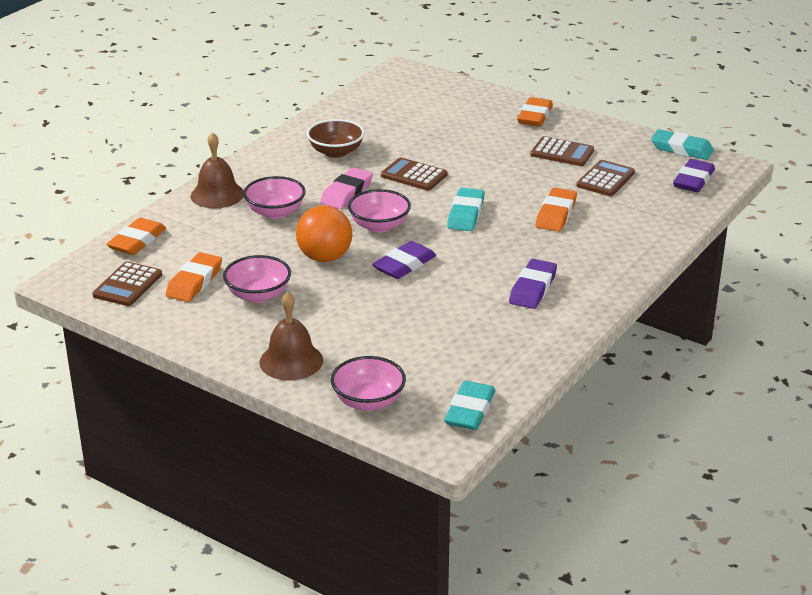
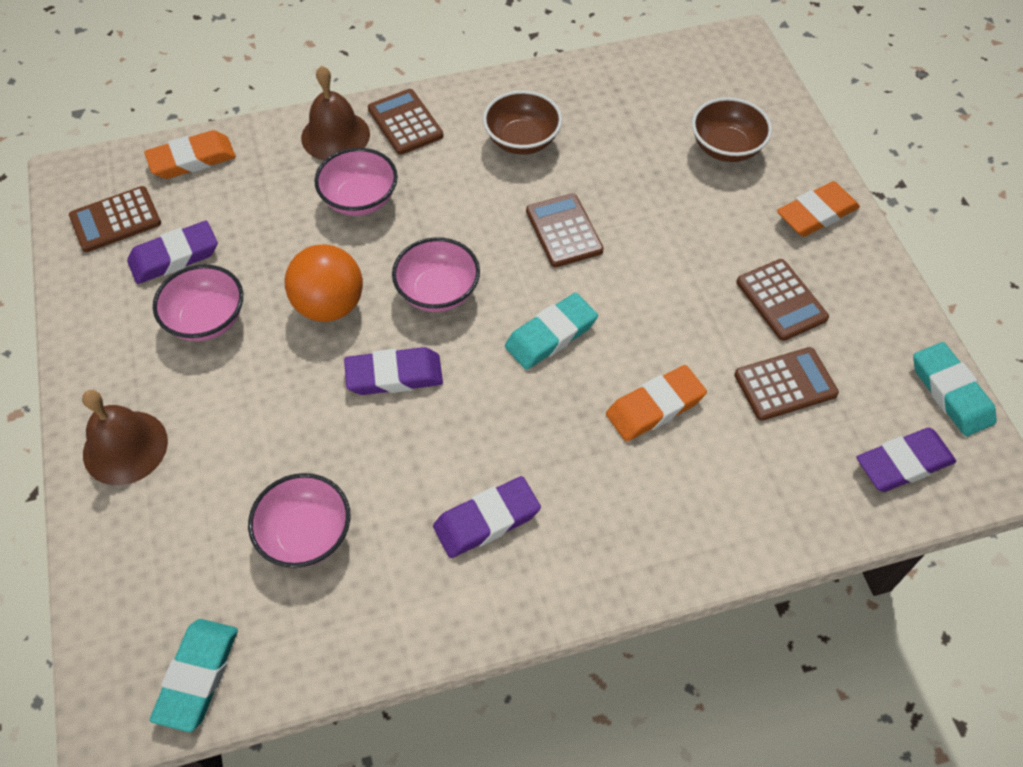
camera: 40 degrees right, 25 degrees up
(194, 282) = (174, 257): orange eraser -> purple eraser
(253, 172) = (405, 122): none -> brown calculator
(346, 193) = (462, 214): pink eraser -> none
(368, 401) = (123, 572): pink bowl -> pink bowl (306, 534)
(453, 111) = (726, 147): none -> brown bowl
(470, 410) = (198, 676): turquoise eraser -> turquoise eraser turned 45 degrees counterclockwise

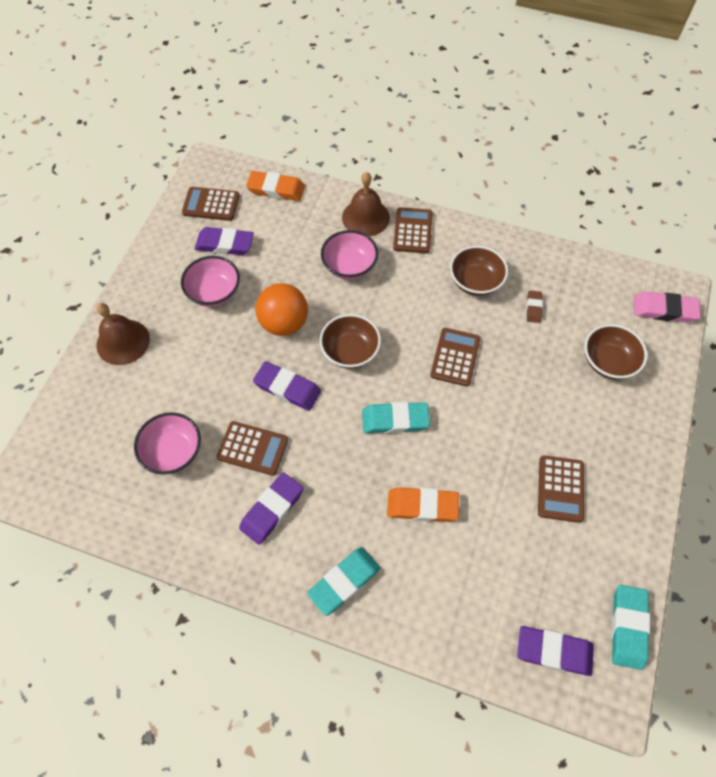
camera: 35 degrees right, 5 degrees up
(198, 676) = (66, 493): turquoise eraser -> turquoise eraser (344, 581)
(438, 292) = (350, 351): pink bowl -> brown bowl
(486, 520) = (272, 509): purple eraser -> purple eraser turned 60 degrees counterclockwise
(607, 134) = (533, 308): none -> brown eraser
(740, 67) = (664, 310): none -> pink eraser
(785, 384) = (517, 546): brown calculator -> brown calculator (253, 448)
(816, 214) = (634, 444): orange eraser -> none

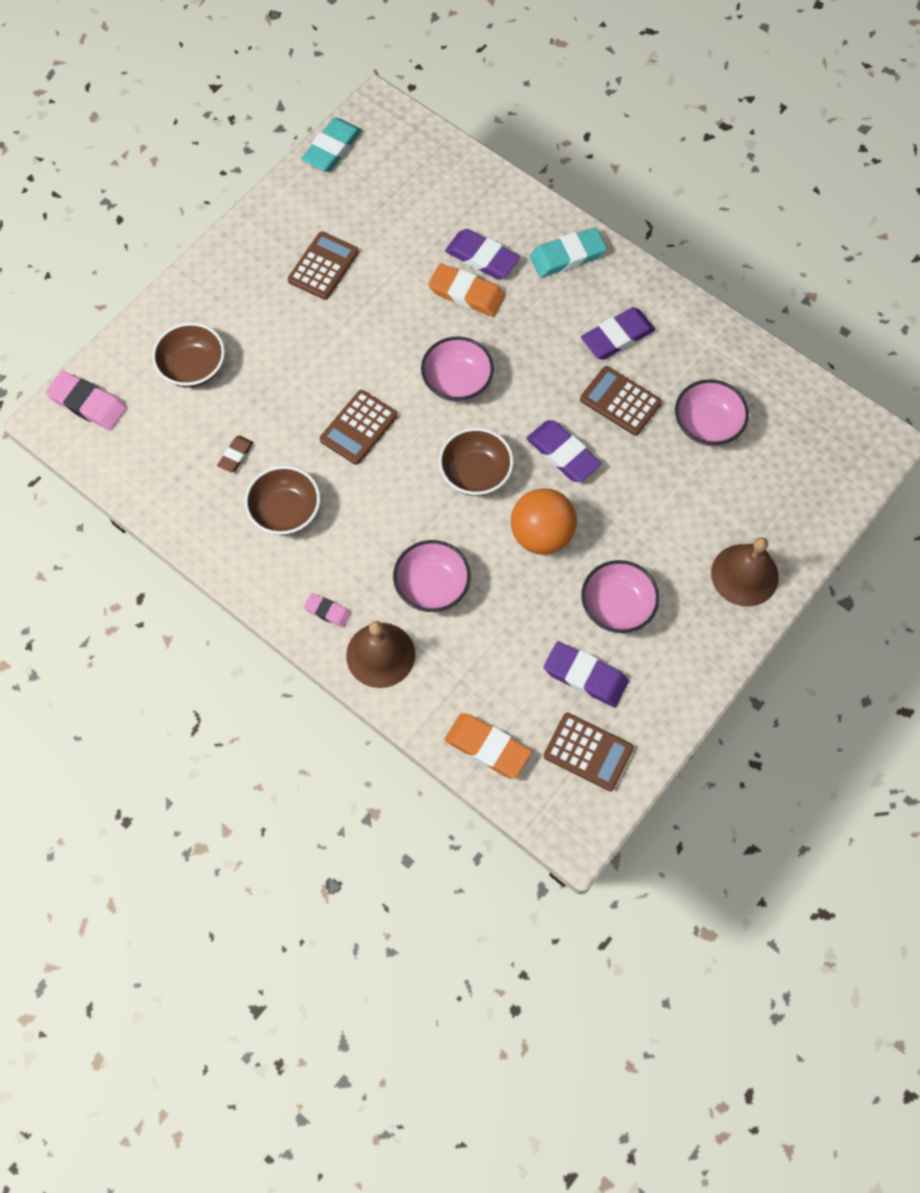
camera: 160 degrees left, 5 degrees up
(395, 420) = (457, 382): turquoise eraser -> pink bowl
(412, 231) = (327, 611): brown calculator -> pink eraser
(554, 651) = (405, 152): purple eraser -> purple eraser (482, 257)

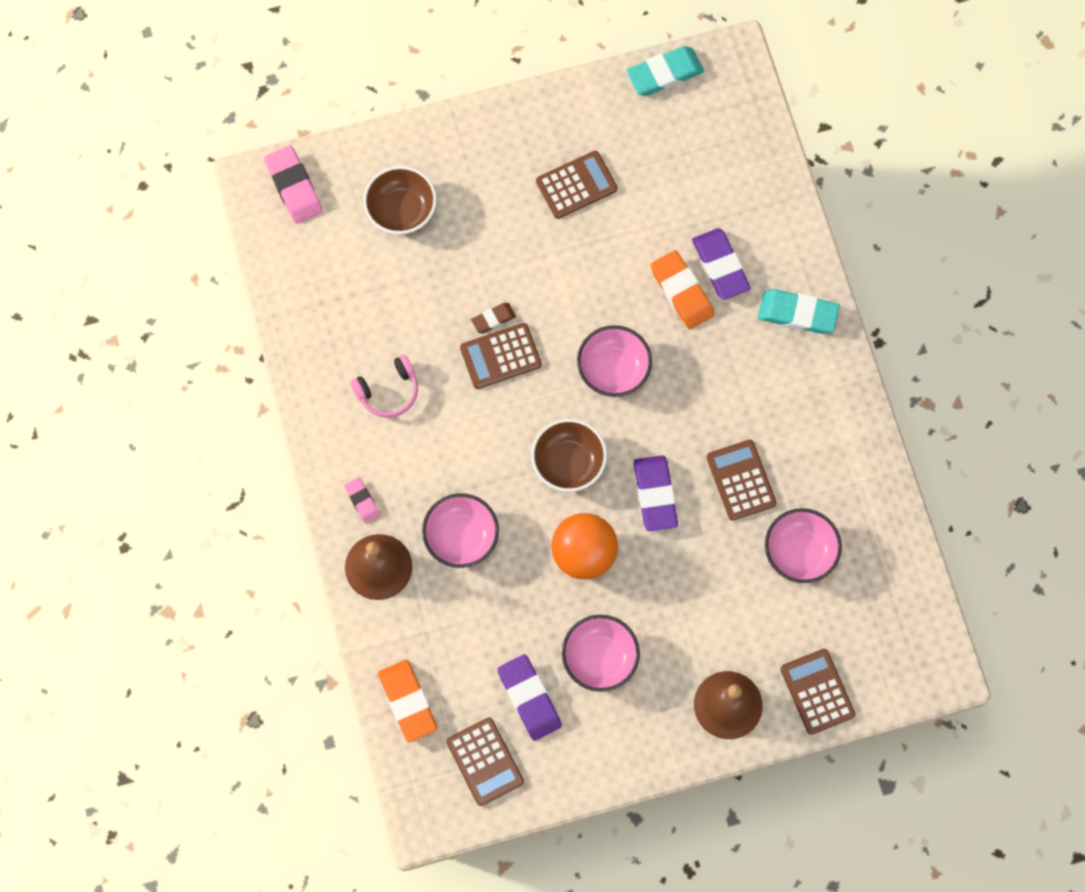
camera: 35 degrees right, 5 degrees up
(236, 455) = (382, 314): brown eraser -> brown eraser (493, 319)
(285, 512) = (388, 391): brown bowl -> pink headphones
(617, 337) = (783, 419): purple eraser -> none
(803, 519) = (817, 692): none -> brown calculator

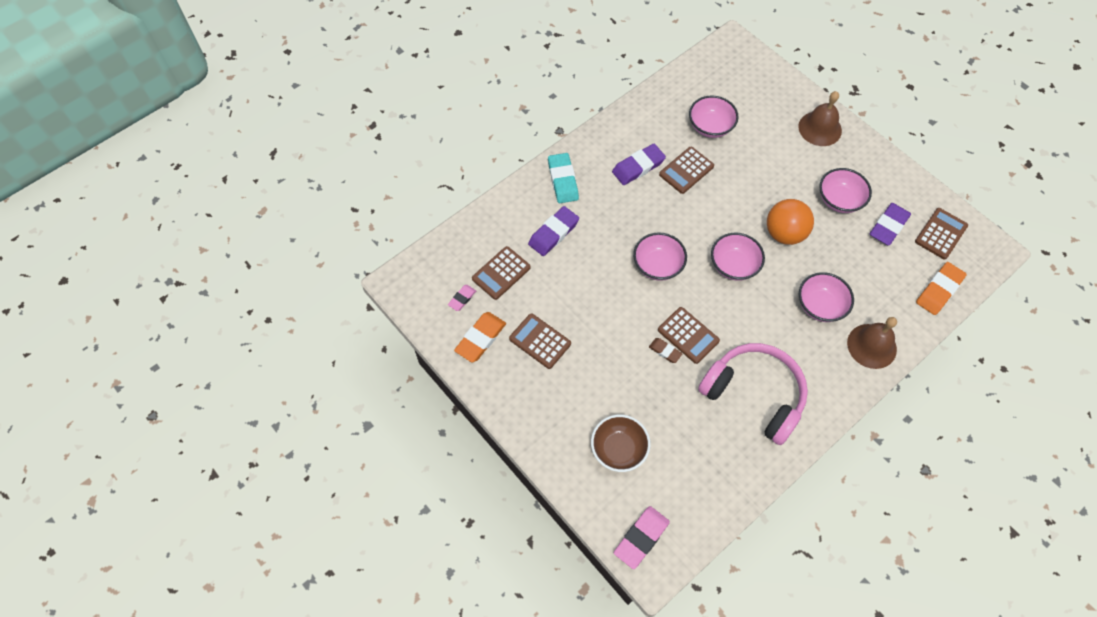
camera: 115 degrees left, 10 degrees down
(362, 501) = (837, 376): pink eraser -> pink eraser (462, 299)
(388, 391) = (754, 395): pink headphones -> pink headphones, size x2.04
(568, 463) = (734, 265): brown bowl -> pink bowl
(655, 494) = (723, 210): purple eraser -> purple eraser (638, 167)
(664, 74) = (428, 320): turquoise eraser -> none
(681, 292) = (583, 248): orange eraser -> orange eraser (480, 339)
(817, 692) = (783, 91): brown calculator -> brown calculator (501, 273)

